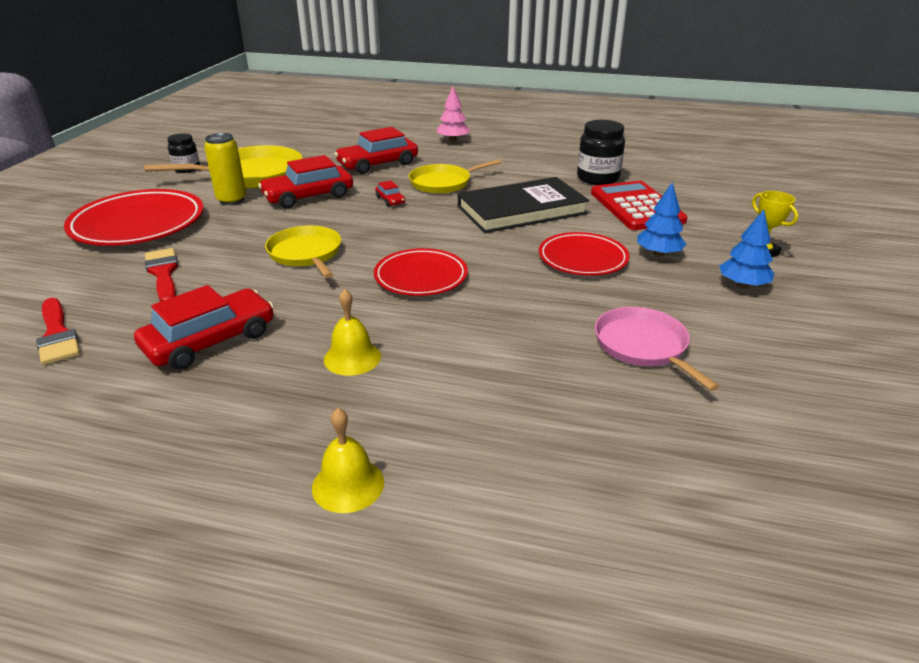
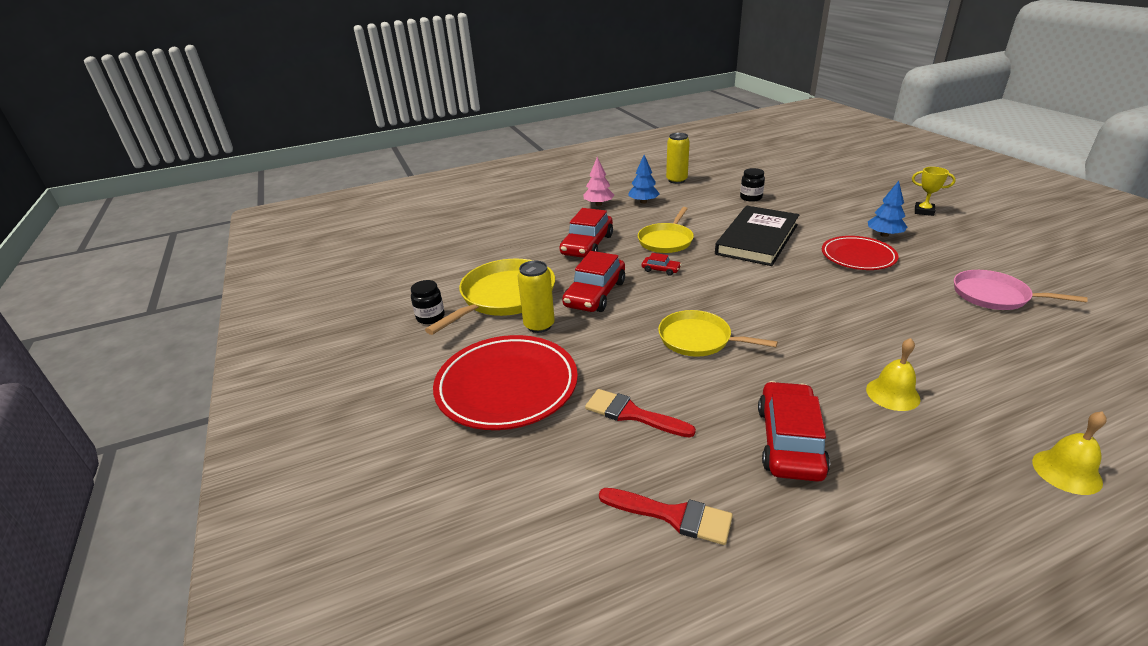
camera: 35 degrees left, 0 degrees up
(421, 277) = (805, 316): red plate -> none
(561, 144) = (676, 180): none -> yellow can
(598, 178) = (751, 198): black jar -> black jar, size x0.63
(636, 207) = (811, 209): red calculator -> none
(743, 285) = (955, 235): blue tree -> blue tree (643, 202)

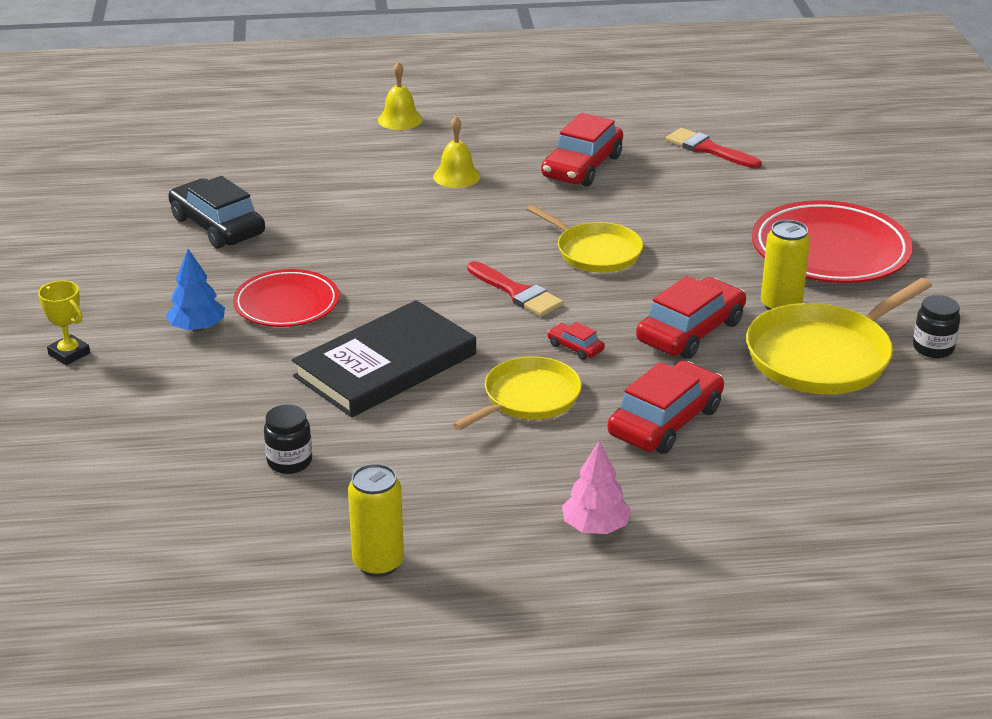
camera: 165 degrees left, 0 degrees up
(632, 414) = (707, 206): red brush -> red brush (517, 292)
(643, 202) = (500, 508): blue tree -> none
(994, 296) = (217, 226): pink pan -> black car

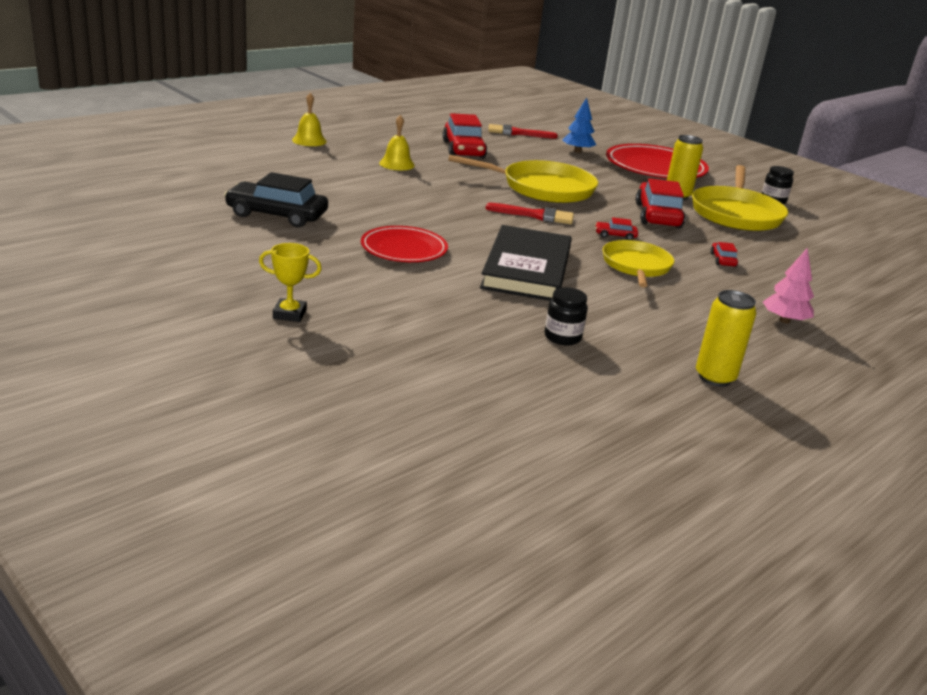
camera: 40 degrees left, 5 degrees down
(197, 328) = (364, 276): blue tree -> blue tree (577, 151)
(595, 252) = (543, 188): yellow pan -> yellow pan, size x1.54
(665, 421) = (722, 260): red car -> red car, size x0.45

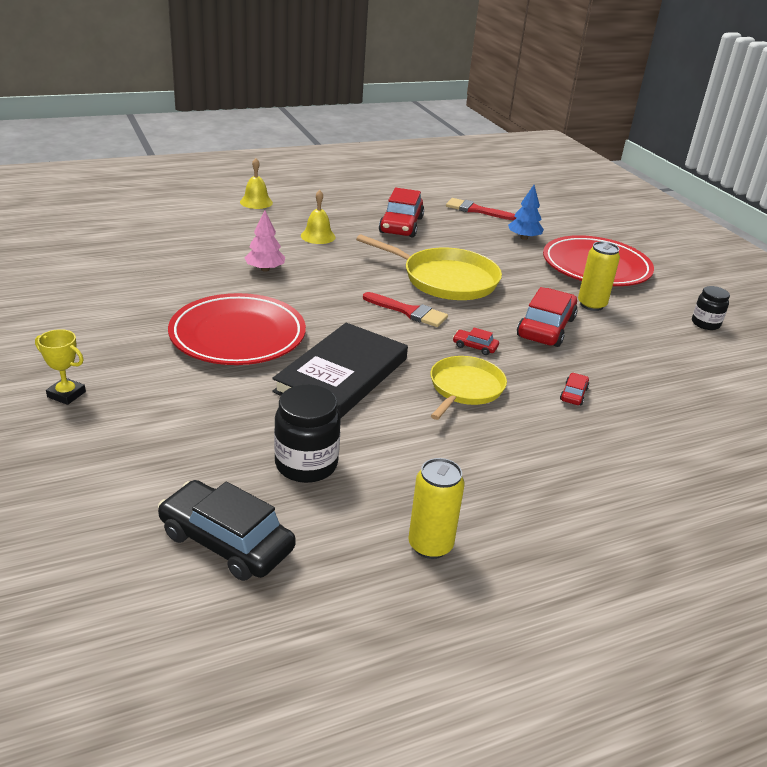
camera: 20 degrees right, 5 degrees up
(277, 215) = (153, 282): black car -> black car (226, 541)
(404, 249) = (238, 335): red plate -> red plate, size x1.58
(562, 337) = (306, 464): black jar -> black jar, size x1.59
(736, 214) = (643, 336): yellow pan -> none
(784, 320) = (580, 485): pink tree -> pink tree (265, 269)

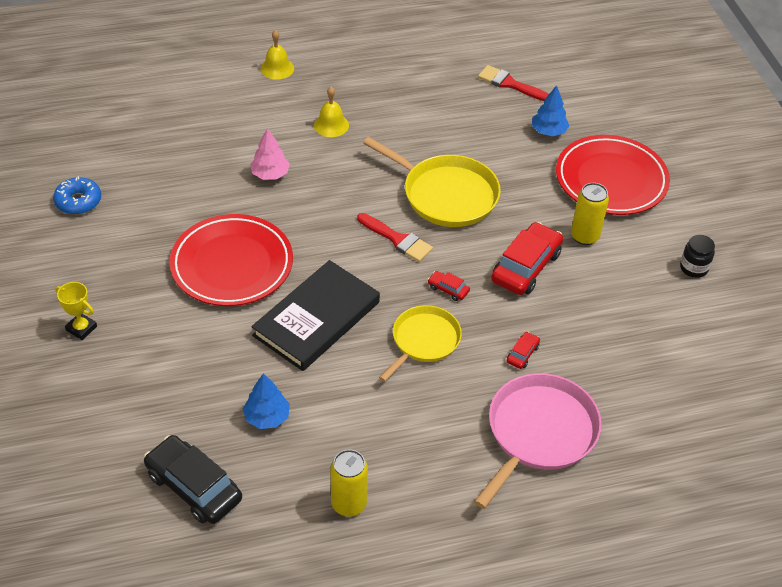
camera: 10 degrees right, 15 degrees up
(59, 292) = (78, 201): none -> blue donut
(306, 464) = (267, 417): black jar -> blue tree
(401, 225) = (421, 108): red car -> none
(623, 461) = (539, 433): none -> pink pan

